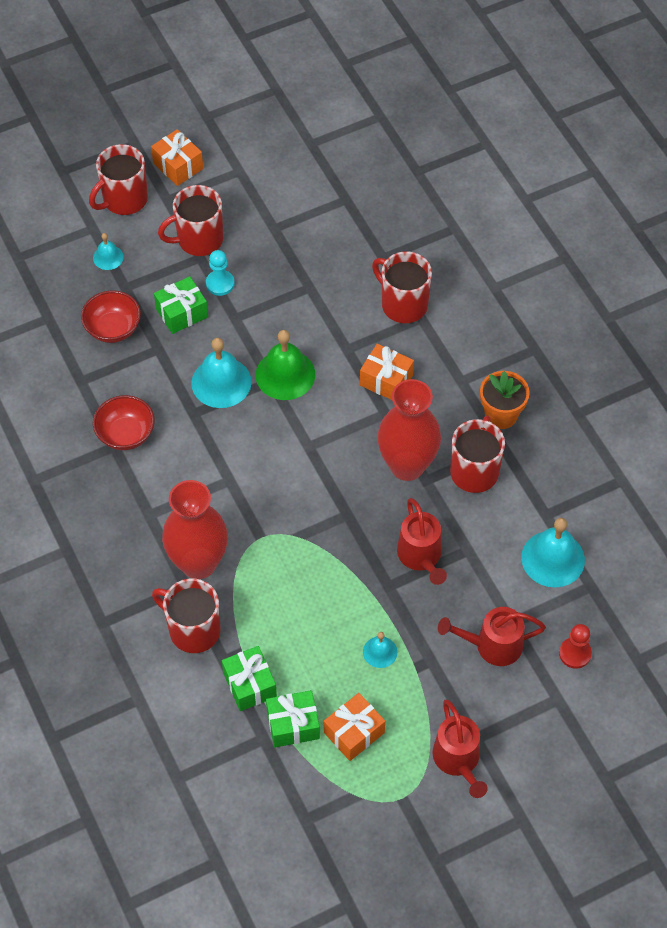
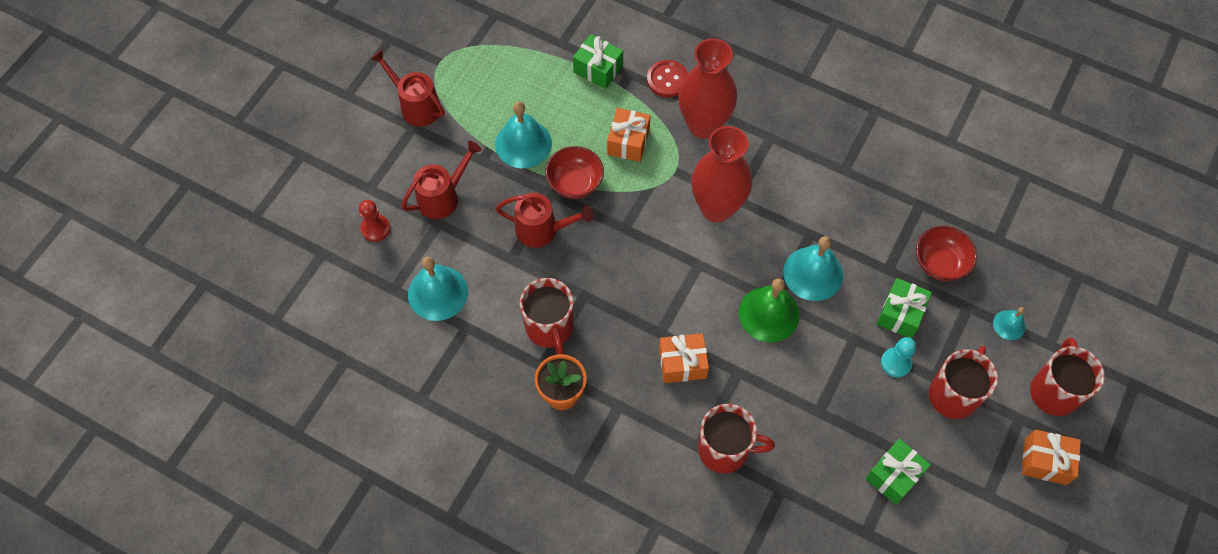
camera: 145 degrees right, 5 degrees up
(126, 434) = (844, 184): red bowl -> red bowl (575, 183)
(193, 630) = (667, 80): red mug -> red button
(293, 725) = (548, 62): green gift -> green gift (894, 475)
(354, 733) = (502, 81): orange gift -> orange gift (628, 142)
(380, 652) = (523, 143): turquoise bell -> turquoise bell, size x1.89
(407, 466) = (608, 297): red vase -> red vase (717, 208)
(421, 557) = (543, 230): red watering can -> red watering can turned 150 degrees clockwise

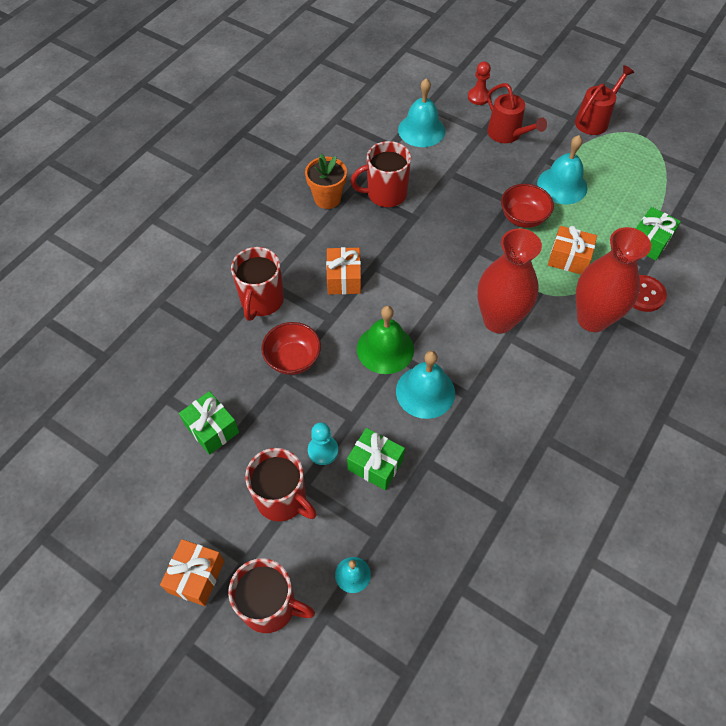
camera: 95 degrees right, 5 degrees down
(543, 230) = (476, 194): red watering can -> none
(940, 263) = (431, 515): red bowl -> red bowl (293, 359)

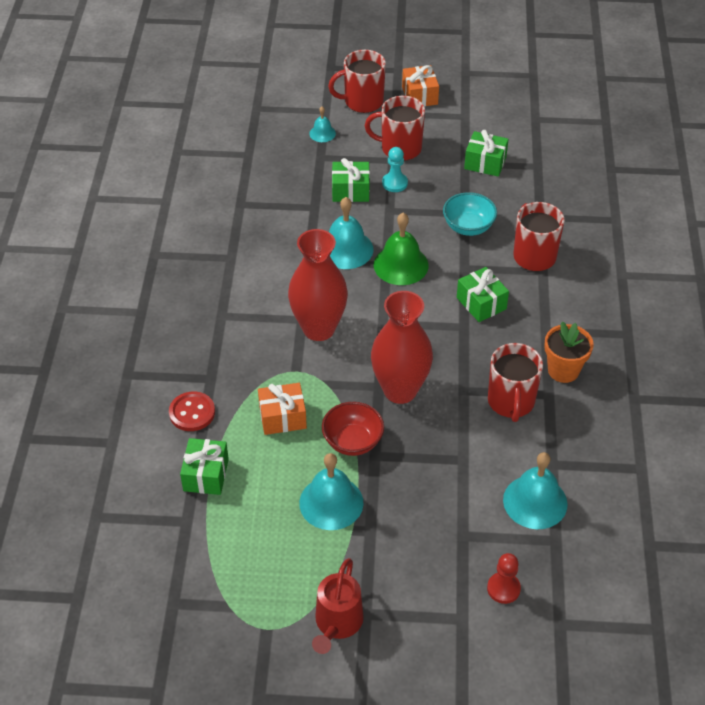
camera: 150 degrees right, 10 degrees down
(293, 359) = (468, 227): red bowl -> turquoise bowl
(344, 279) = (481, 303): orange gift -> green gift
(385, 194) = (511, 402): red mug -> red mug turned 135 degrees clockwise
(507, 135) = (432, 545): red watering can -> none
(592, 319) = (233, 367): red vase -> red vase (400, 390)

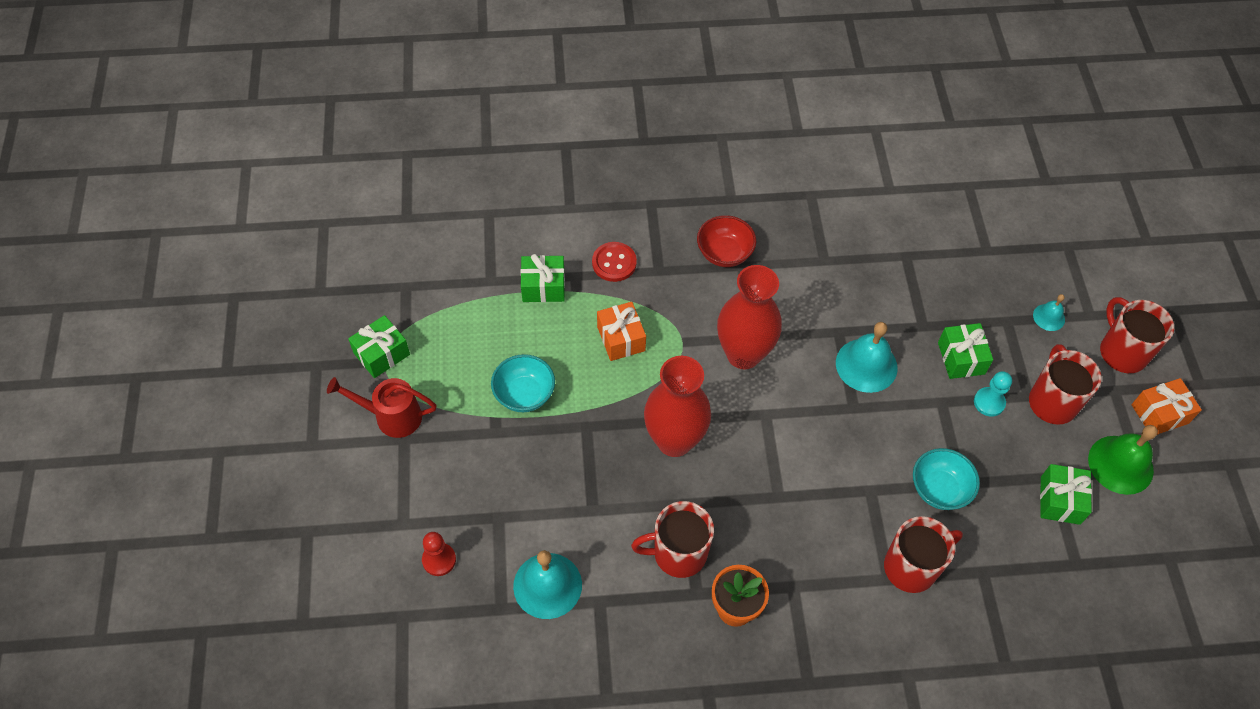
camera: 80 degrees right, 10 degrees up
(331, 502) = (524, 394): turquoise bell -> turquoise bowl
(353, 441) = (600, 404): red bowl -> red bowl (724, 253)
(401, 265) = (857, 423): green bell -> green bell (1120, 464)
(481, 303) = (818, 512): green gift -> green gift (382, 354)

